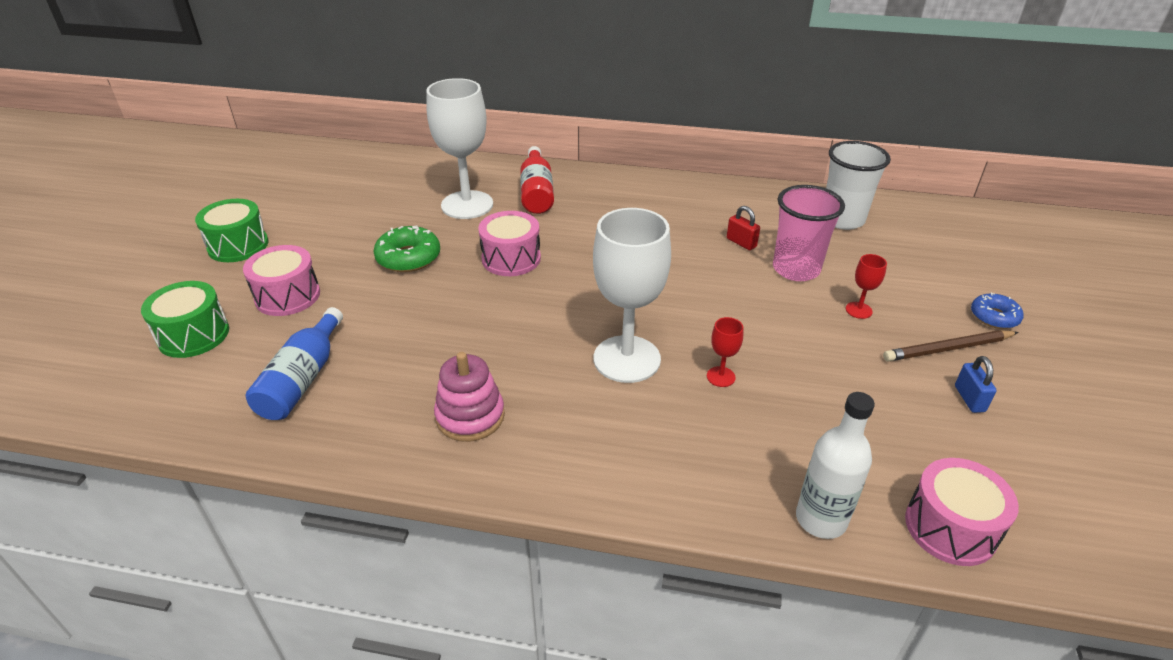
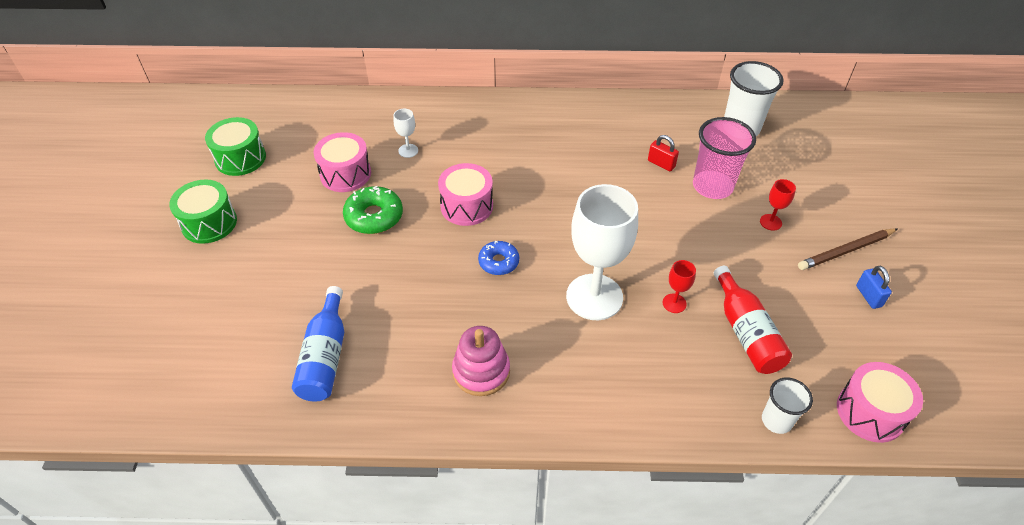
camera: 10 degrees left, 10 degrees up
(193, 335) = (208, 326): green drum -> green drum (240, 158)
(287, 296) = (278, 273): pink drum -> pink drum (345, 174)
(467, 205) = (408, 151): white goblet -> white goblet, size x0.41
(537, 192) = (467, 128): red bottle -> red bottle (746, 332)
(821, 519) = (776, 420): white bottle -> white cup
(994, 317) = (877, 215): blue donut -> blue donut (498, 262)

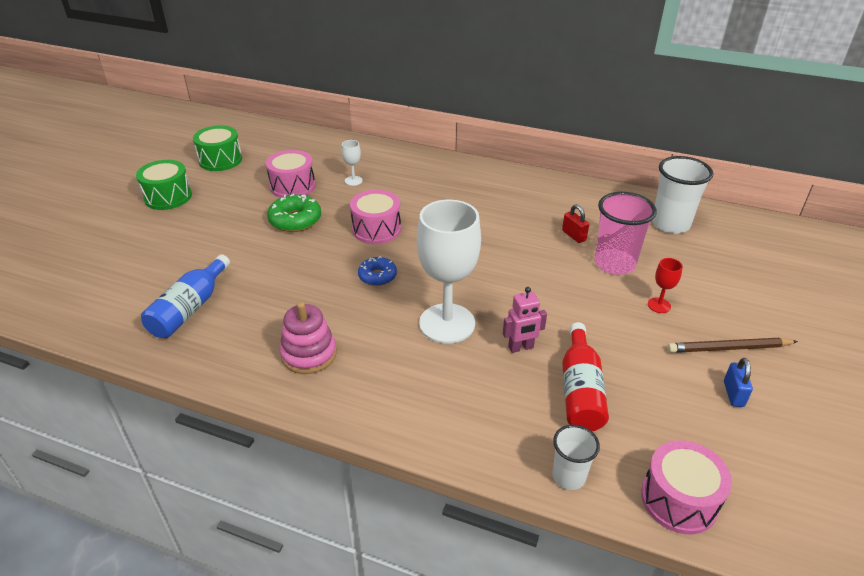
camera: 20 degrees right, 10 degrees down
(674, 303) = (521, 348): red goblet -> pink robot

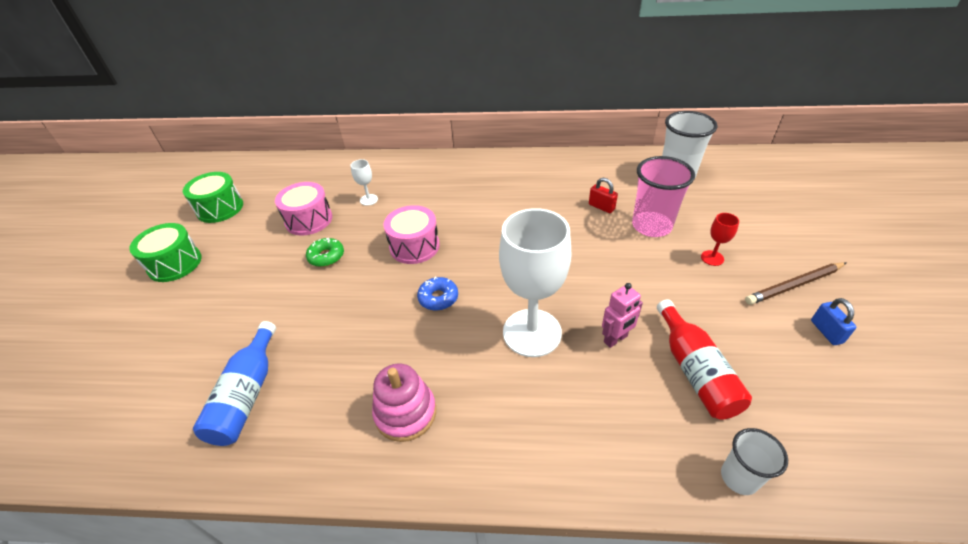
camera: 15 degrees left, 5 degrees up
(295, 220) = (326, 256): green donut -> green donut, size x0.66
(679, 500) = (852, 468): pink drum -> none

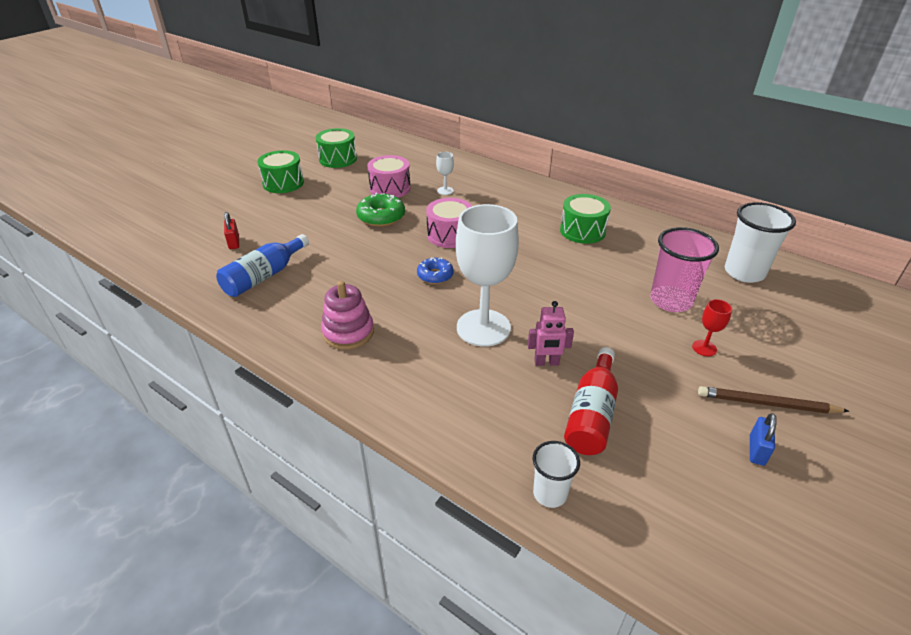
camera: 30 degrees right, 5 degrees down
(326, 256) = (381, 217): green donut -> green donut, size x1.51
(528, 190) = (582, 231): none -> green drum
(601, 207) = (637, 268): red padlock -> red padlock (234, 242)

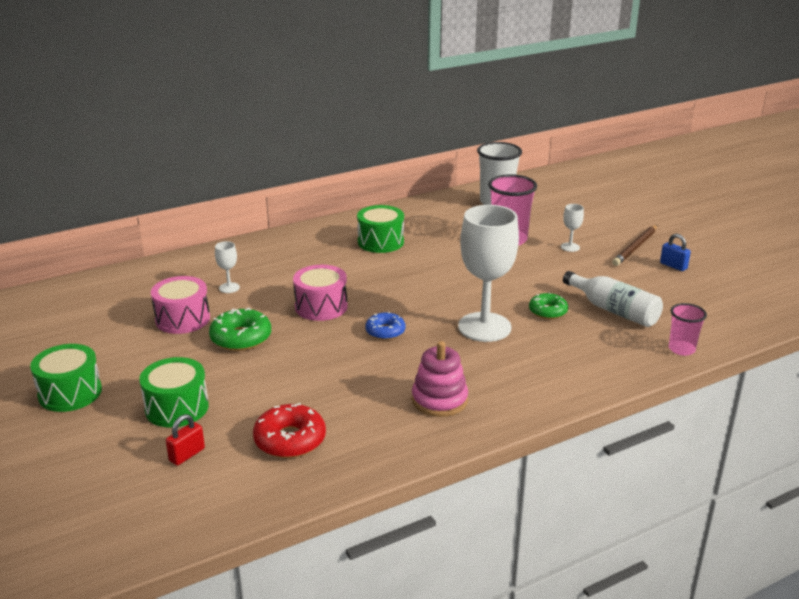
camera: 65 degrees left, 10 degrees down
(234, 242) = (187, 455): red padlock -> red padlock turned 60 degrees counterclockwise
(264, 276) = (290, 440): blue bottle -> red donut
(338, 159) = (57, 339): green drum -> green drum (177, 408)
(546, 362) = (548, 311): pink robot -> green donut
(550, 494) = (681, 349): white cup -> pink cup
(591, 414) = (613, 310): red bottle -> white bottle
(704, 348) = (570, 247): red goblet -> white goblet

